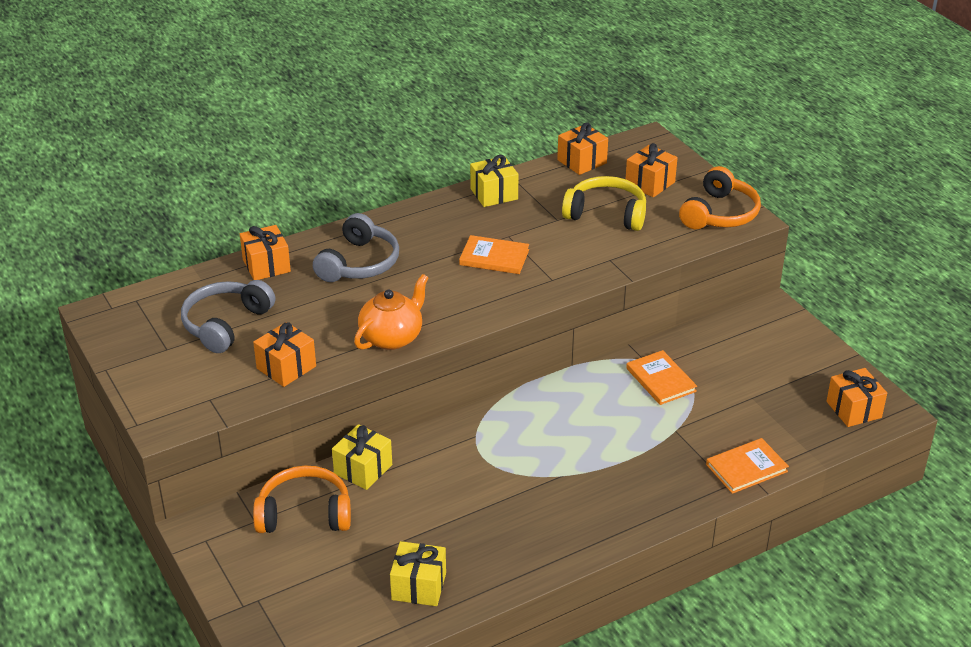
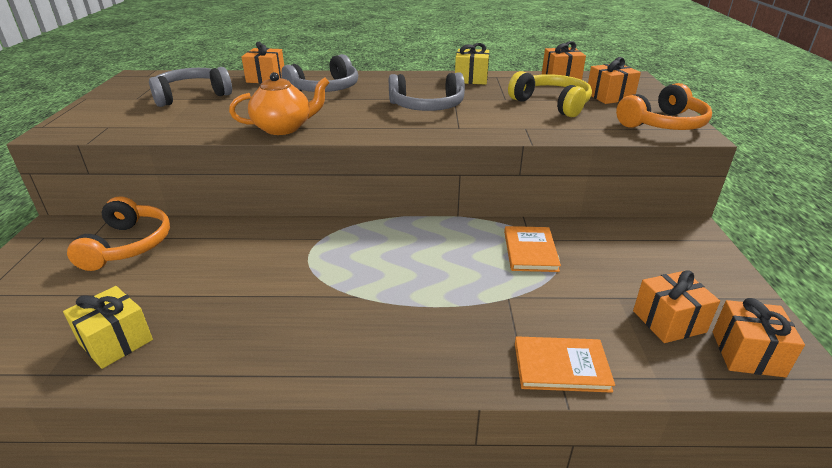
camera: 30 degrees right, 5 degrees down
(286, 367) = (185, 124): orange gift -> orange gift (669, 321)
(304, 513) = (128, 245): orange headphones -> orange headphones turned 60 degrees clockwise
(363, 469) = (210, 231): yellow gift -> none
(494, 257) = (427, 106): orange book -> grey headphones

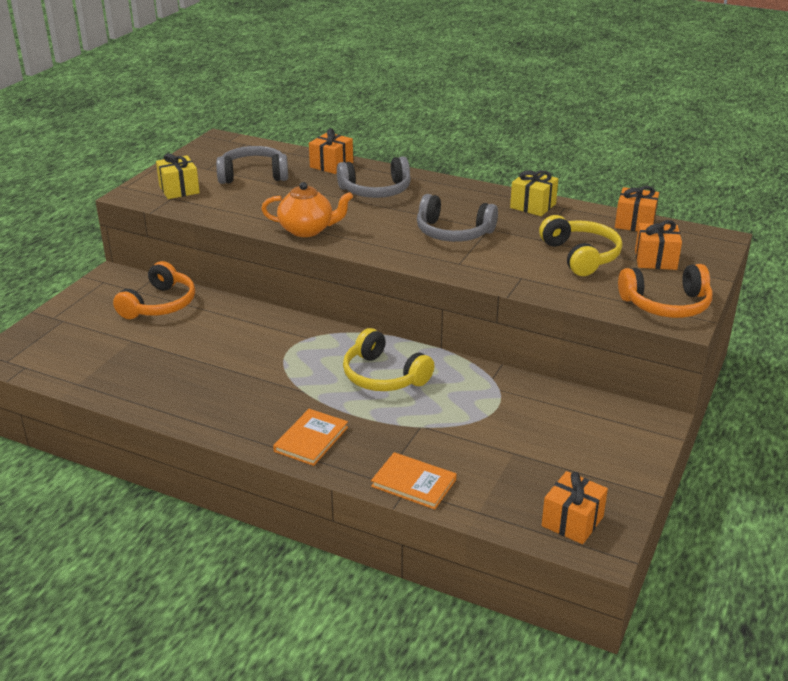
camera: 25 degrees right, 0 degrees up
(116, 341) = (124, 375): yellow gift -> yellow gift (179, 189)
(427, 256) = (383, 376): none -> yellow headphones
(530, 251) = (476, 396): orange book -> orange book (311, 439)
(669, 321) = (535, 481): orange gift -> none

